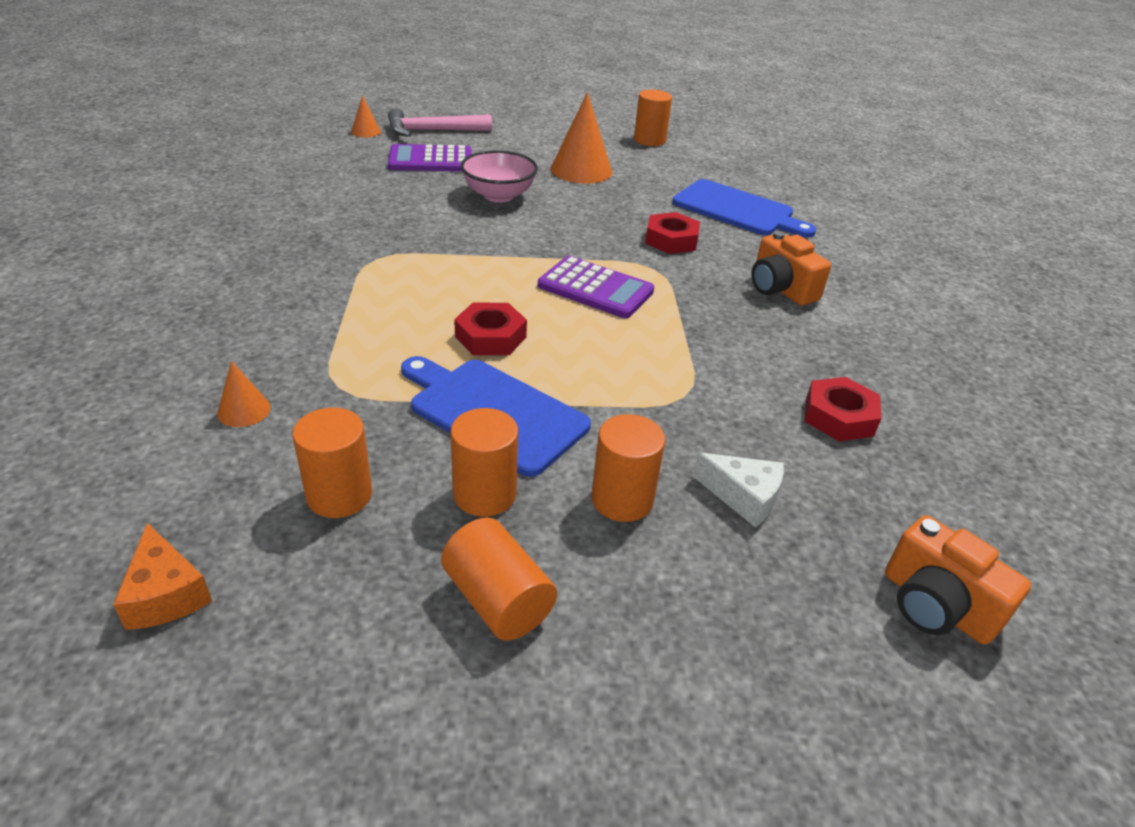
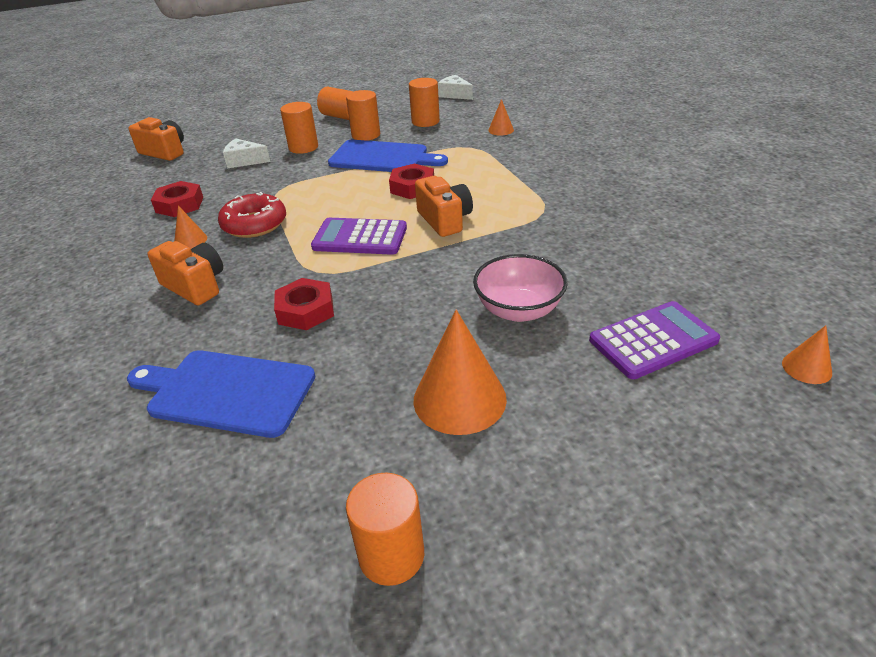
camera: 165 degrees right, 0 degrees up
(166, 594) = (454, 95): orange cheese -> white cheese
(433, 131) = (737, 410): pink hammer -> none
(490, 280) = (444, 220): none -> orange camera
(720, 345) = (254, 224): none -> red donut
(802, 346) = (190, 240): none -> orange cone

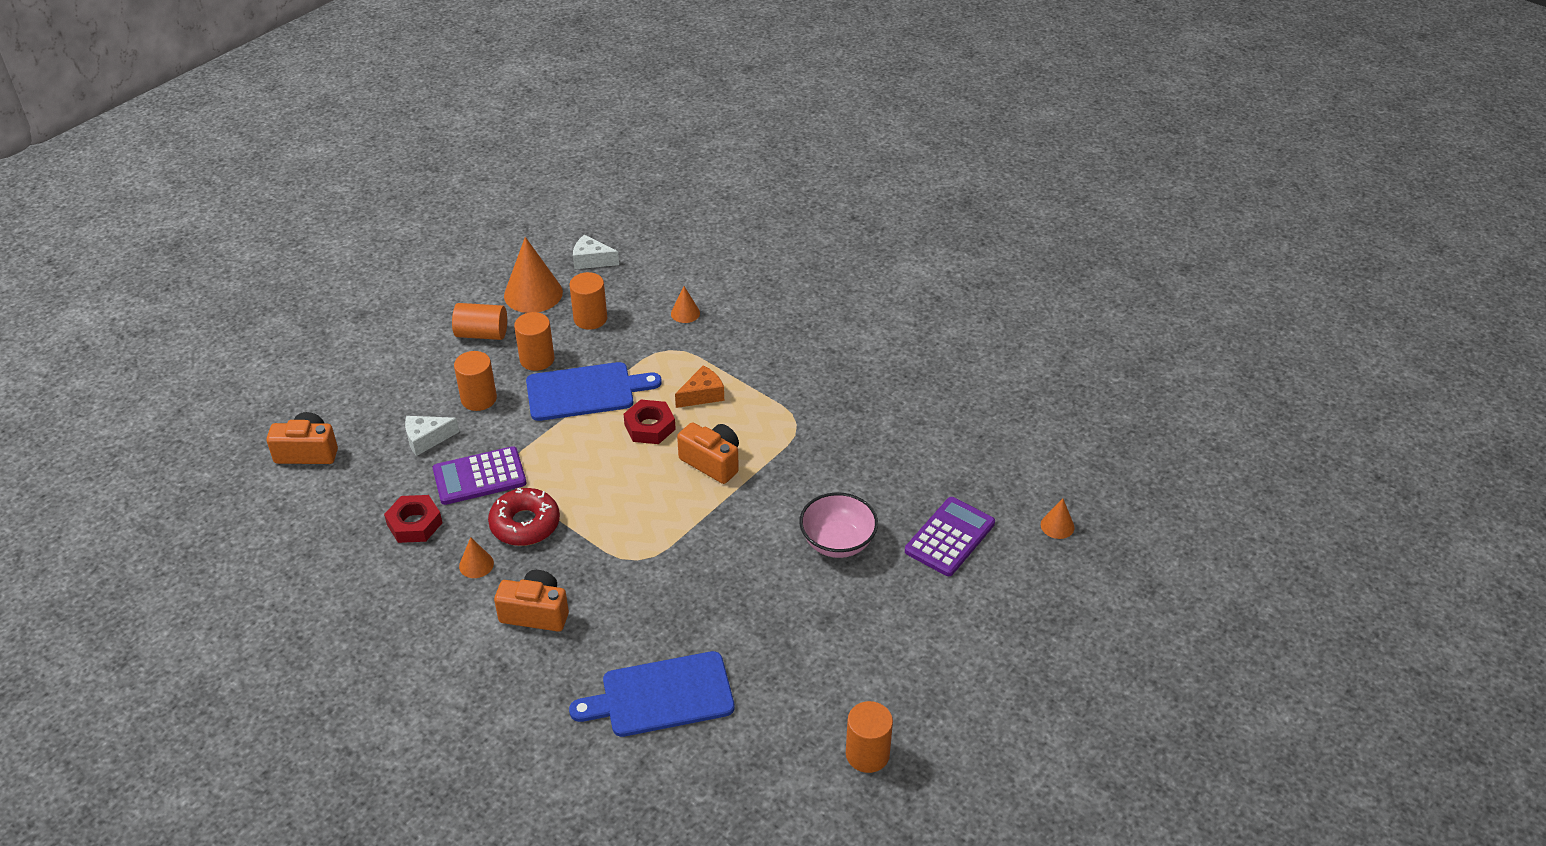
camera: 30 degrees left, 5 degrees up
(305, 310) = (662, 602): red nut -> none
(360, 238) = (647, 508): purple calculator -> purple calculator (479, 476)
(459, 399) = (841, 635): orange cone -> orange cone (533, 293)
(474, 177) = (702, 395): none -> orange cheese

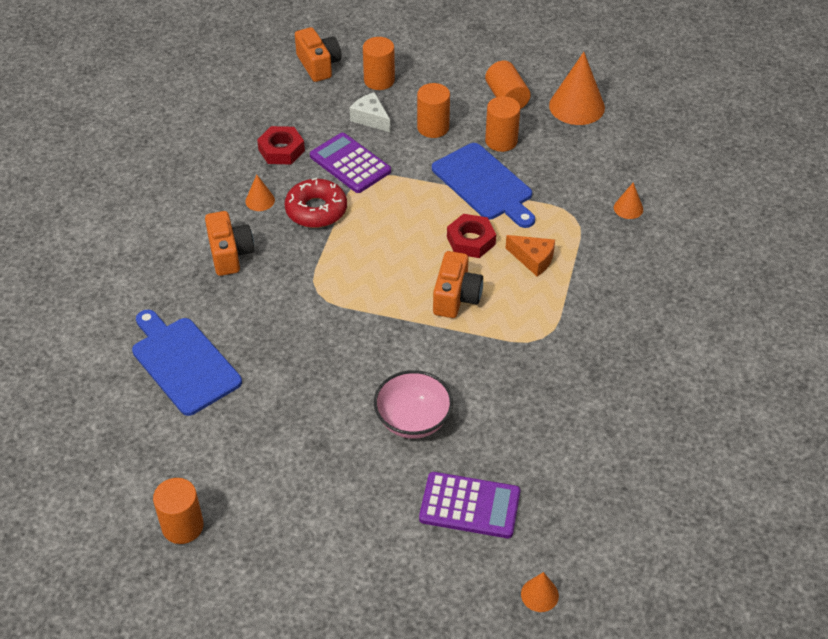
camera: 65 degrees right, 5 degrees up
(590, 318) = (573, 152): orange cylinder -> orange cylinder (379, 80)
(591, 260) = (647, 123): white cheese -> none

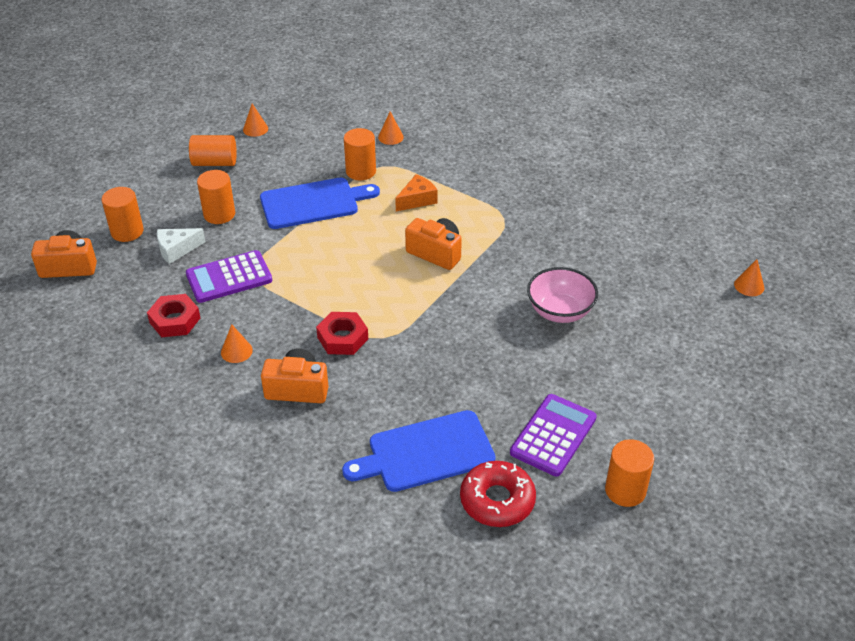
camera: 70 degrees left, 5 degrees down
(316, 210) = (276, 314): red donut -> red donut (497, 500)
(469, 506) = (658, 301): purple calculator -> purple calculator (553, 435)
(471, 240) = (375, 228): red nut -> red nut (342, 338)
(501, 141) = (266, 180): orange cylinder -> orange cylinder (361, 171)
(576, 106) = (255, 129): orange cone -> orange cone, size x0.49

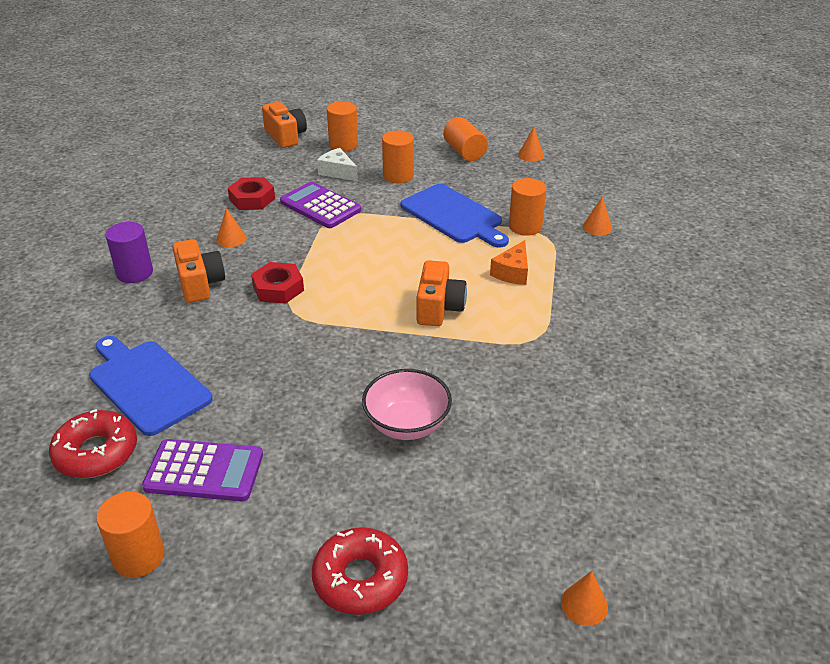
camera: 65 degrees right, 5 degrees down
(242, 433) = (134, 273): none -> purple cylinder
(417, 200) = (512, 272): orange cheese -> orange cheese turned 90 degrees clockwise
(692, 376) = (360, 579): none -> red donut

